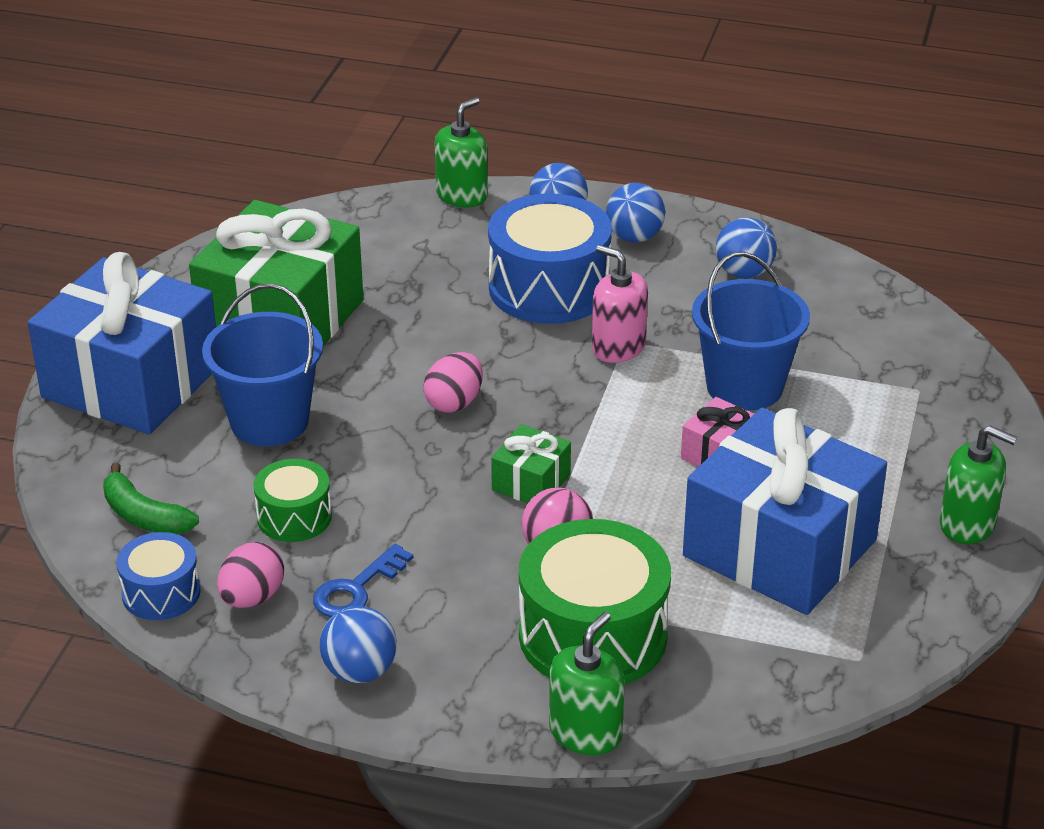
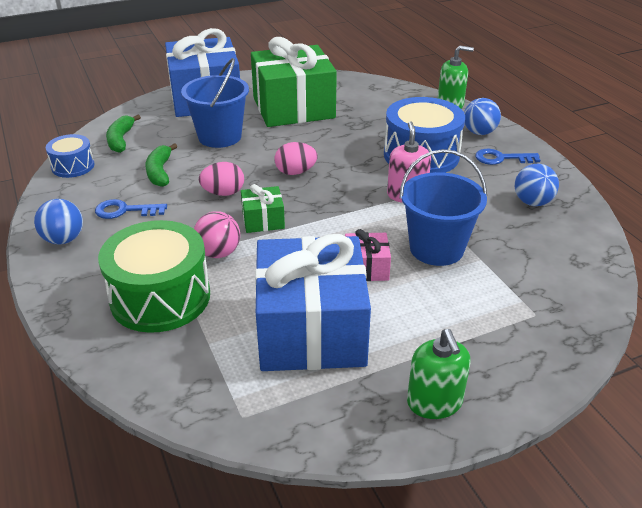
camera: 50 degrees right, 0 degrees up
(252, 598) = (91, 188): pink egg -> pink egg (223, 193)
(294, 517) = (160, 172): green drum -> green banana
(585, 732) = (75, 333): green soap dispenser -> none
(634, 237) = (501, 158): blue ball -> blue key

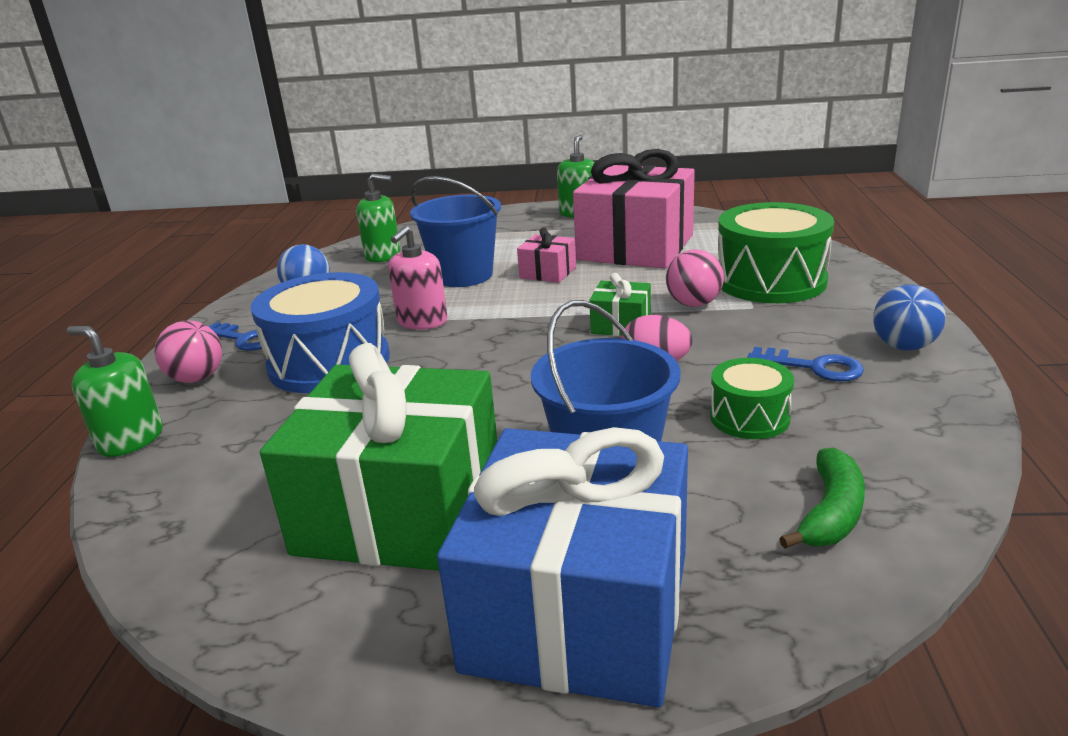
camera: 150 degrees left, 10 degrees down
(73, 166) = (931, 465): blue drum -> none
(160, 172) = (749, 417): green banana -> green drum
(295, 172) = (528, 374): pink egg -> none
(311, 330) = (635, 247): blue gift -> pink gift
(479, 132) = (197, 378): blue ball -> pink ball
(550, 261) = (383, 255): none -> green soap dispenser

